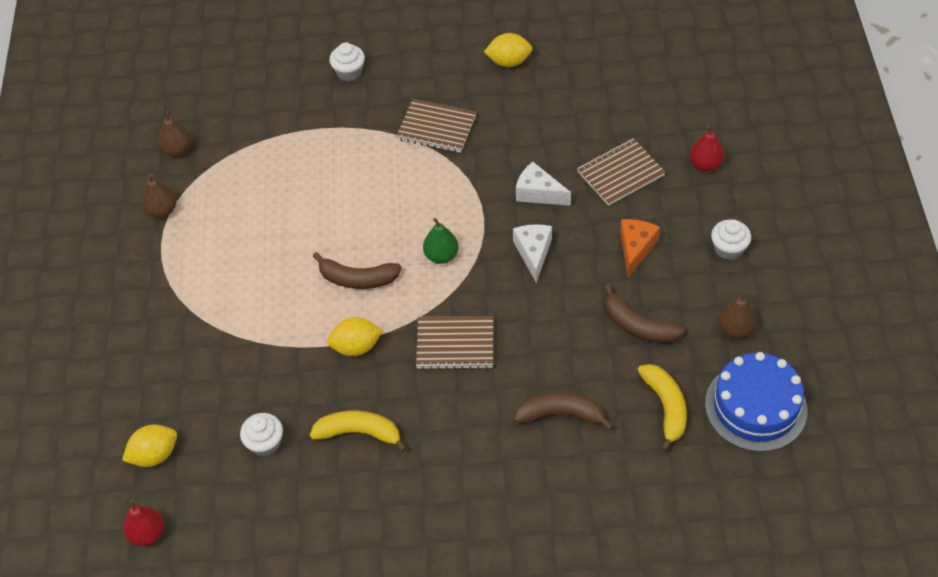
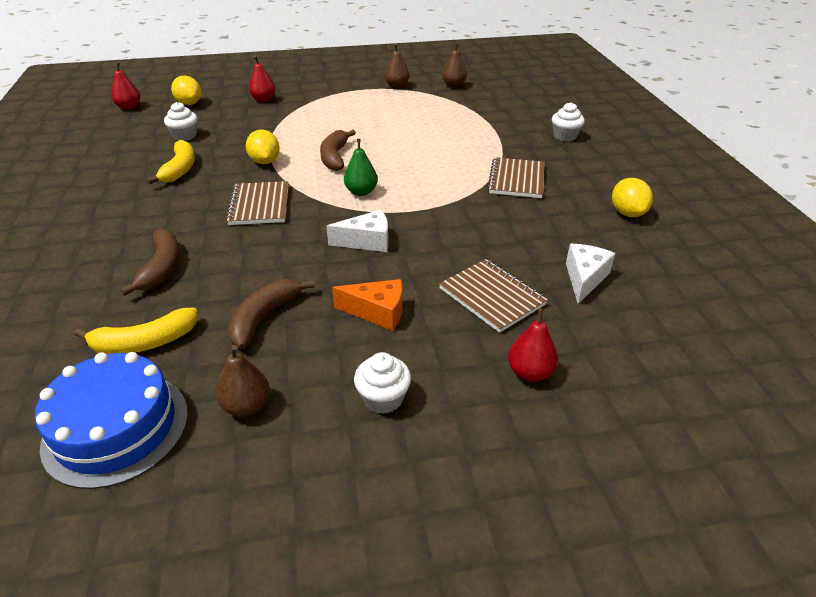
camera: 80 degrees right, 15 degrees down
(166, 363) = (263, 100): none -> red pear
(538, 193) = (448, 240): white cheese -> white cheese (584, 278)

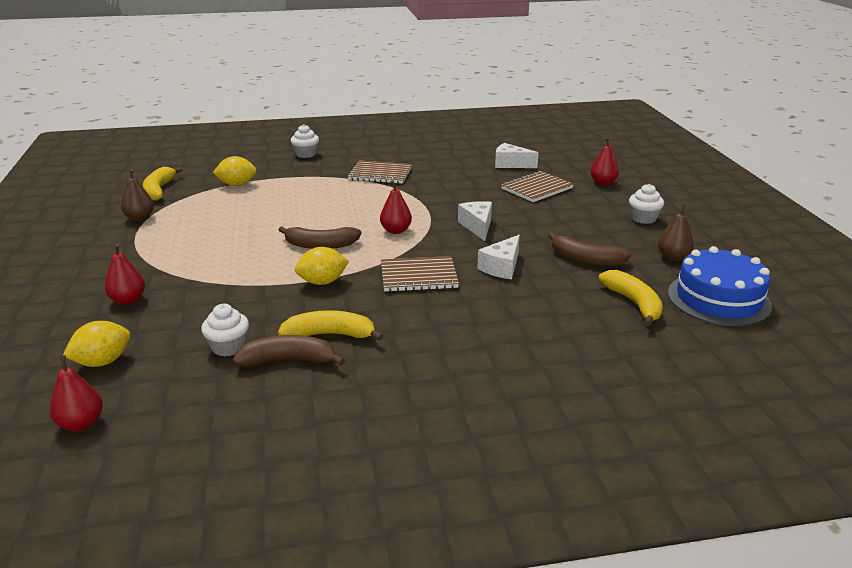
camera: 90 degrees left, 10 degrees down
(161, 268) = (534, 313): brown banana -> brown banana (288, 360)
(263, 253) = (502, 267): none -> white cheese
(361, 192) = (396, 231): green pear -> red pear
(377, 312) = (565, 221): orange cheese -> none
(454, 85) = (159, 190): brown pear -> yellow banana
(627, 213) = (431, 147): yellow lemon -> yellow lemon (237, 185)

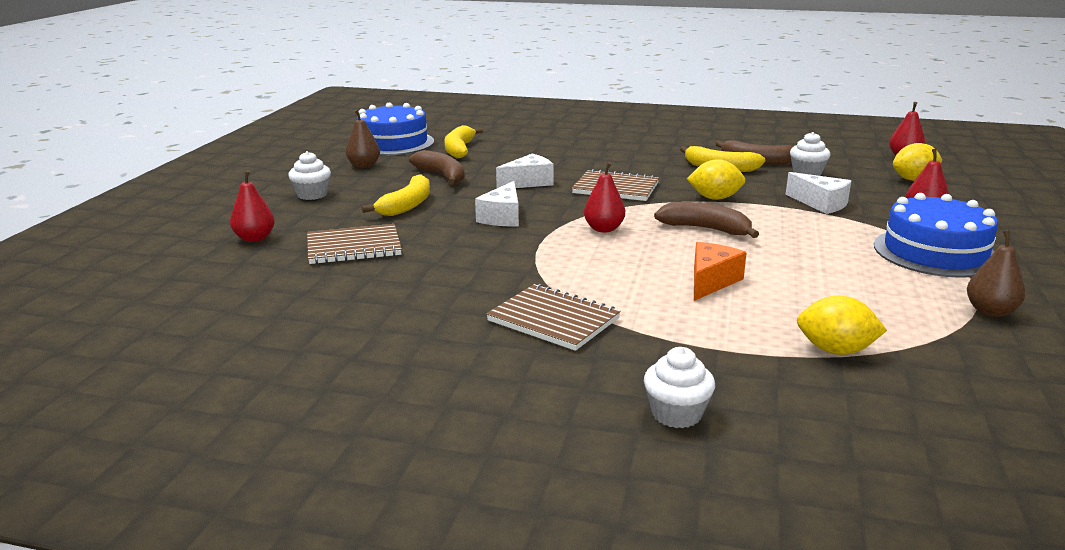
camera: 155 degrees left, 5 degrees down
(146, 256) = (935, 252): none -> blue cake
(159, 190) = (998, 369): yellow banana -> yellow banana (407, 205)
(306, 207) = (711, 281): none -> orange cheese
(510, 164) = (313, 294): white cheese -> white cheese (820, 204)

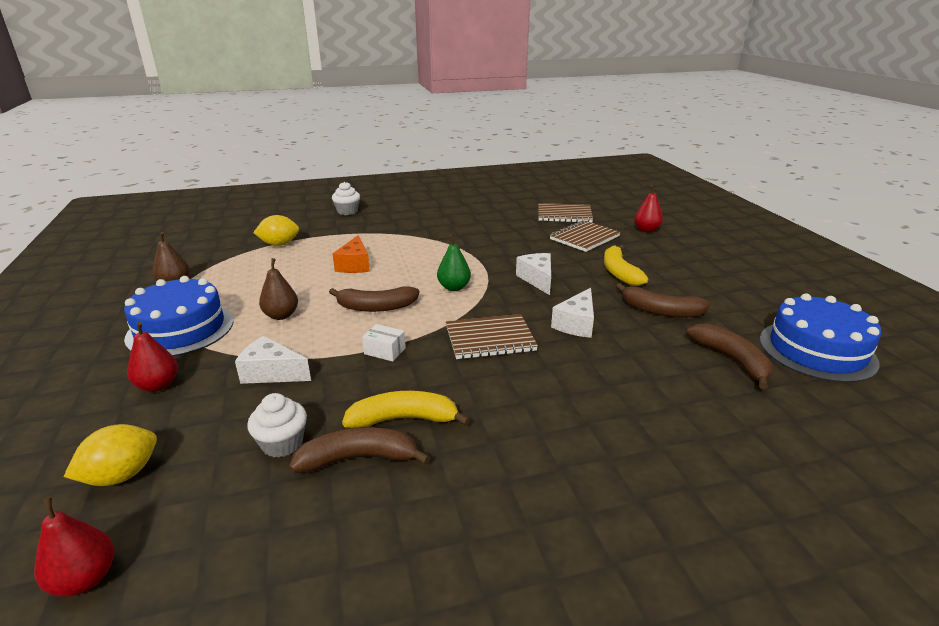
camera: 150 degrees right, 5 degrees up
(312, 195) = (700, 264): white cupcake -> none
(364, 166) = (748, 304): brown pear -> brown pear (281, 315)
(459, 149) = (731, 360): yellow banana -> brown banana
(553, 320) = (425, 229): brown notebook -> brown notebook (564, 215)
(603, 229) = (454, 287): red pear -> green pear
(715, 198) = (385, 351): yellow lemon -> white box

